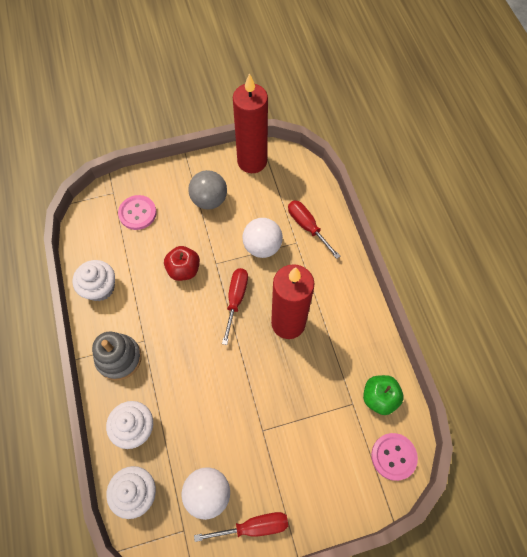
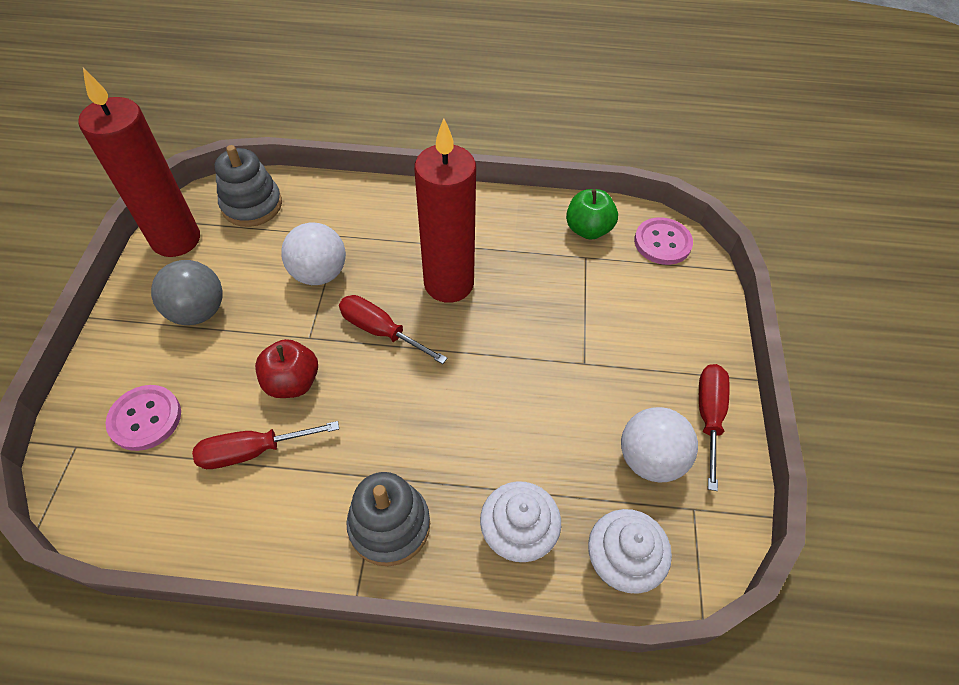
camera: 70 degrees left, 10 degrees down
(100, 288) = (244, 521): white cupcake -> none
(296, 184) = (252, 205): none -> grey stacking toy
(307, 227) = (323, 216): red screwdriver -> red screwdriver (253, 451)

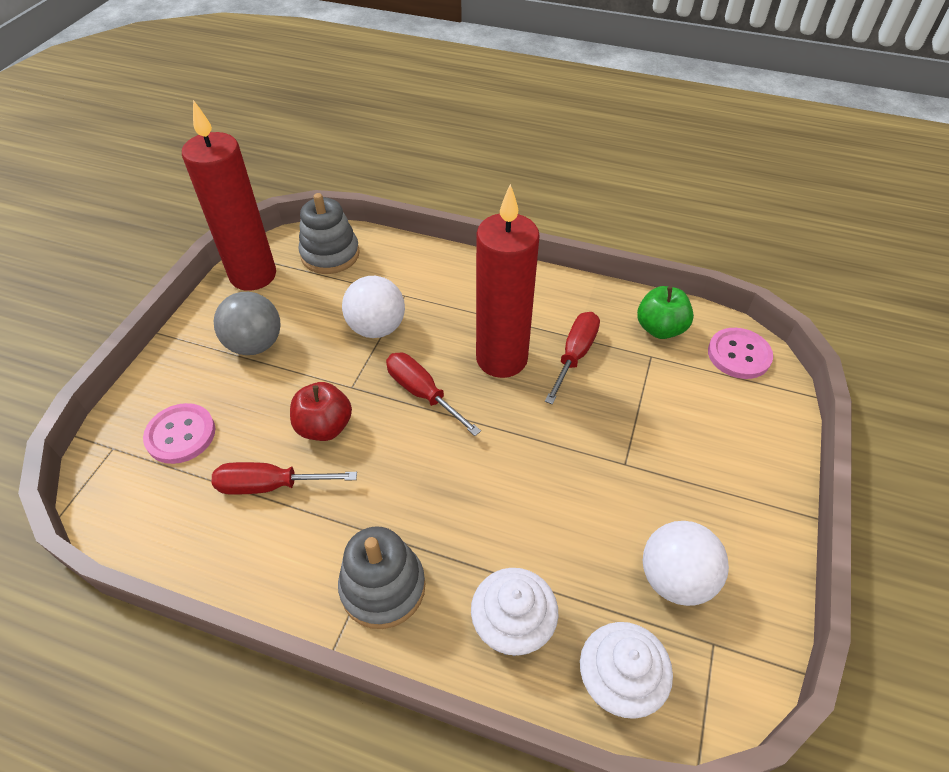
camera: 15 degrees right, 5 degrees down
(708, 417) = (752, 547): red screwdriver -> red screwdriver (575, 355)

